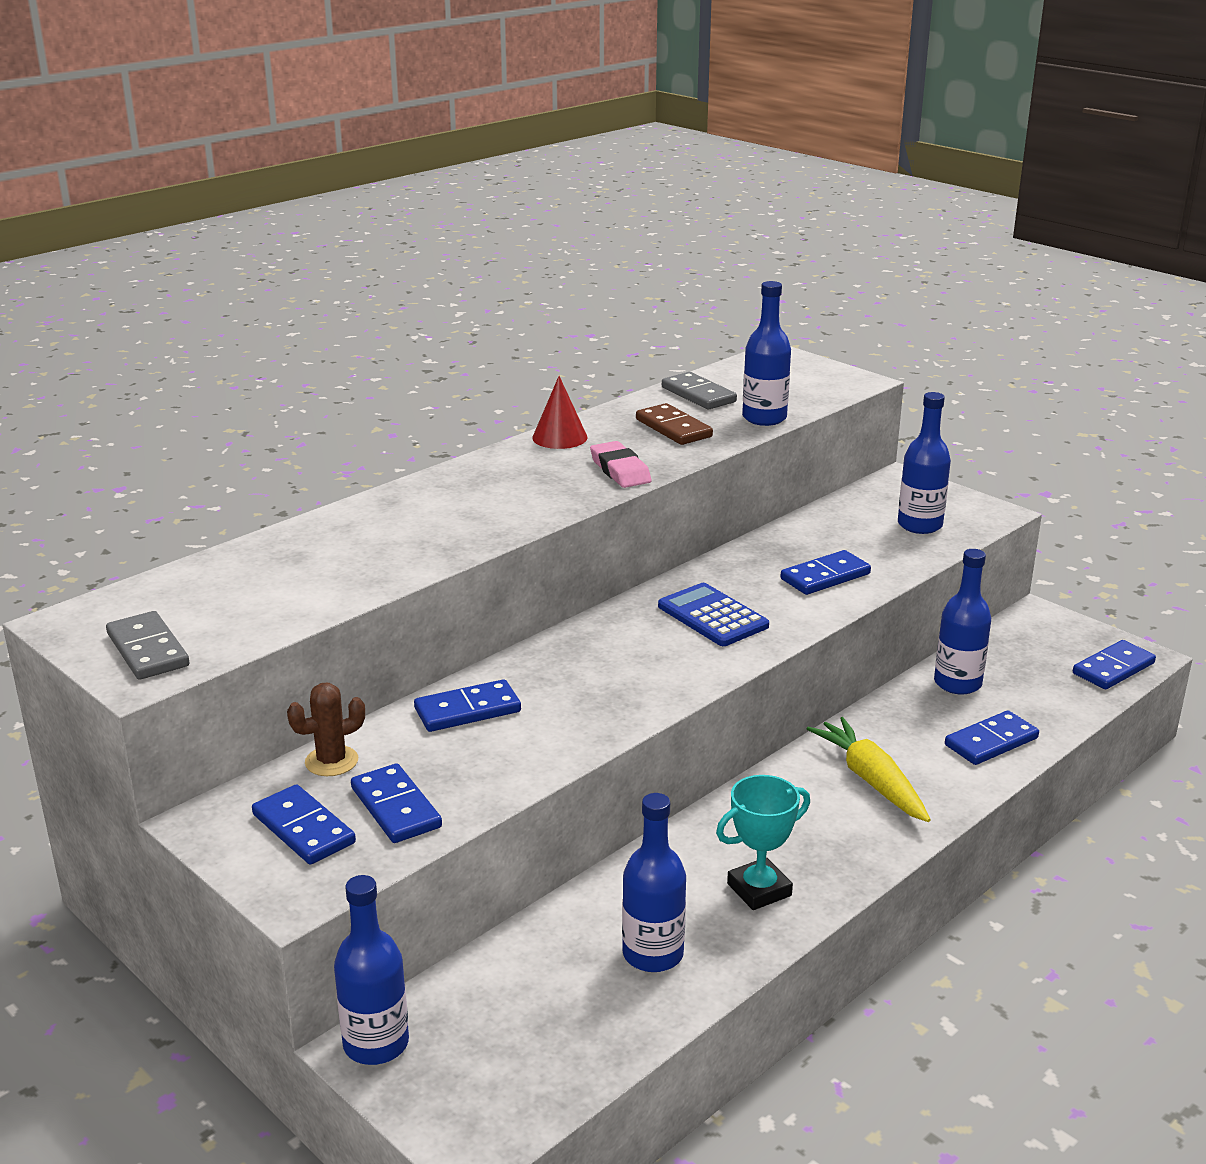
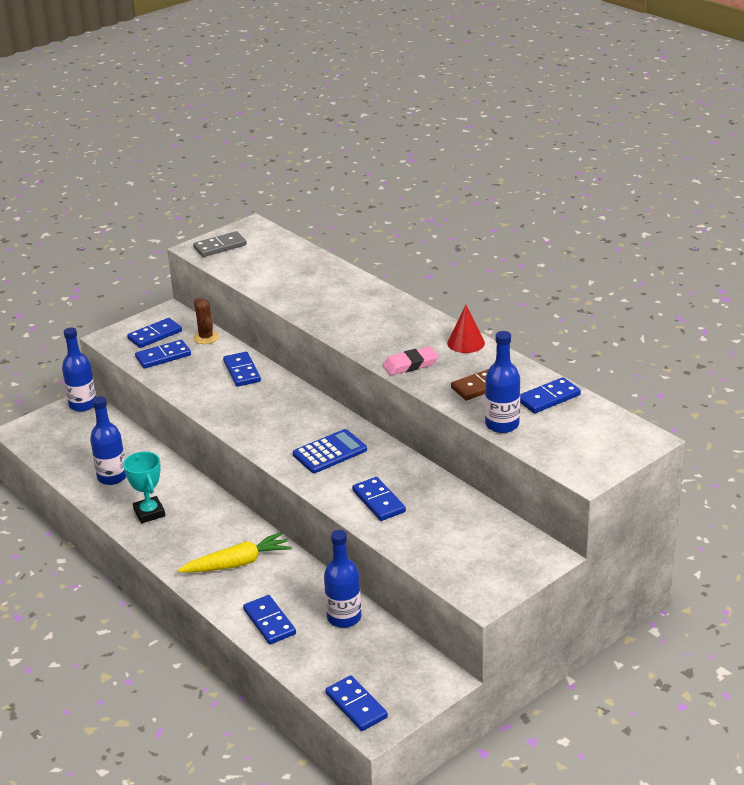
camera: 95 degrees right, 5 degrees up
(698, 395) = (549, 398): grey domino -> blue domino
(919, 525) = (459, 555): blue bottle -> none

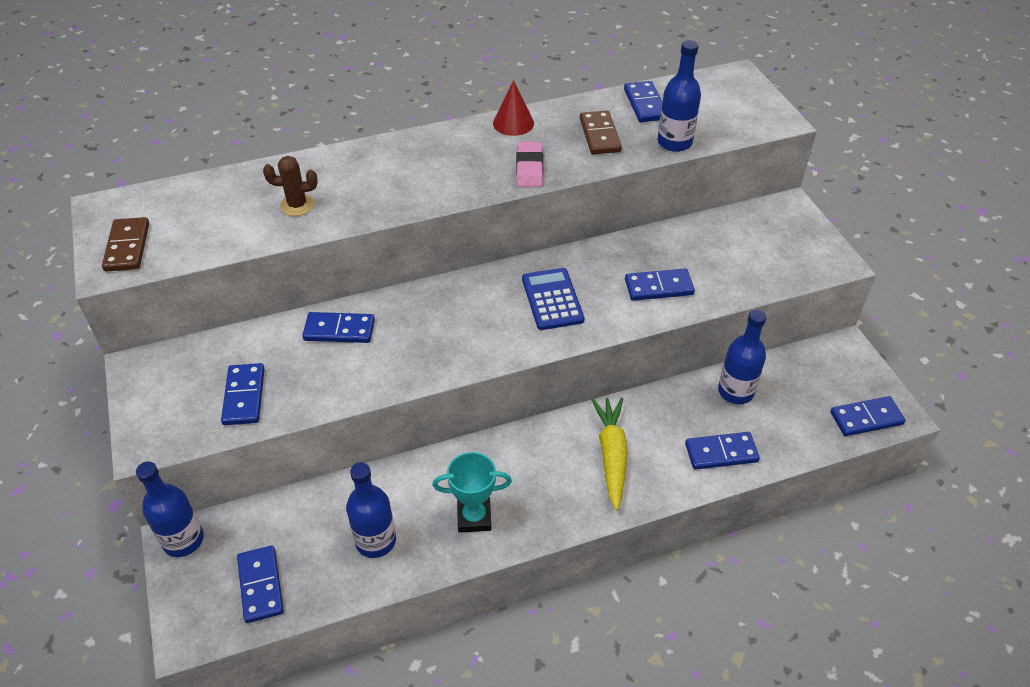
camera: 70 degrees left, 15 degrees up
(155, 335) = (183, 393): blue domino -> blue domino (260, 585)
(206, 337) = (234, 344): brown cactus -> brown cactus (297, 205)
(220, 246) = (127, 247): grey domino -> brown domino

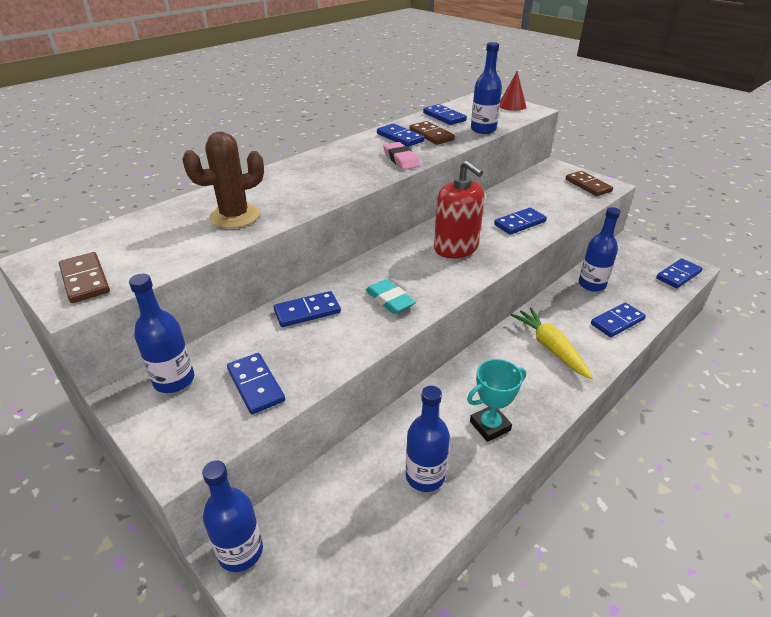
camera: 25 degrees left, 10 degrees down
(181, 365) = (174, 380): none -> blue bottle
(260, 585) = (347, 560): blue domino -> blue domino (400, 137)
(297, 205) = (234, 216): brown cactus -> brown cactus, size x1.60
(429, 344) = (390, 300): none -> turquoise eraser
(513, 123) = (365, 140): red cone -> red cone (512, 105)
(552, 299) = (456, 248): blue calculator -> red soap dispenser
(806, 254) = (588, 185): none -> brown domino

